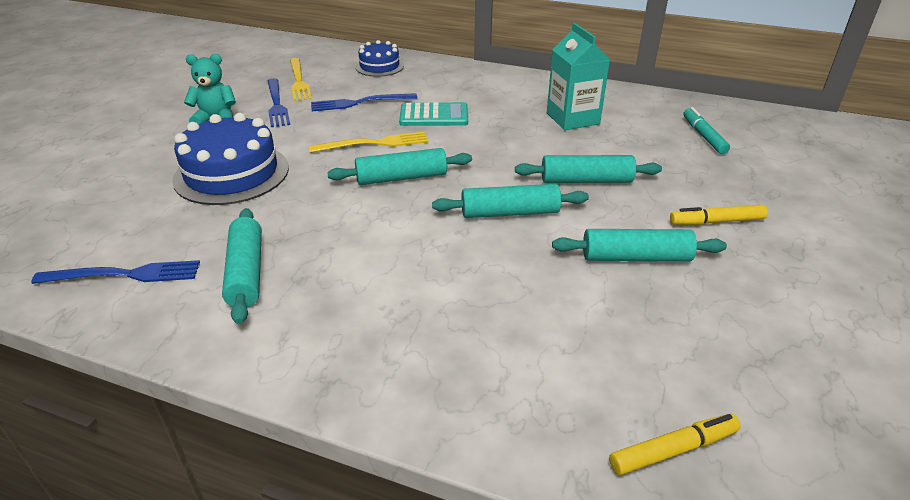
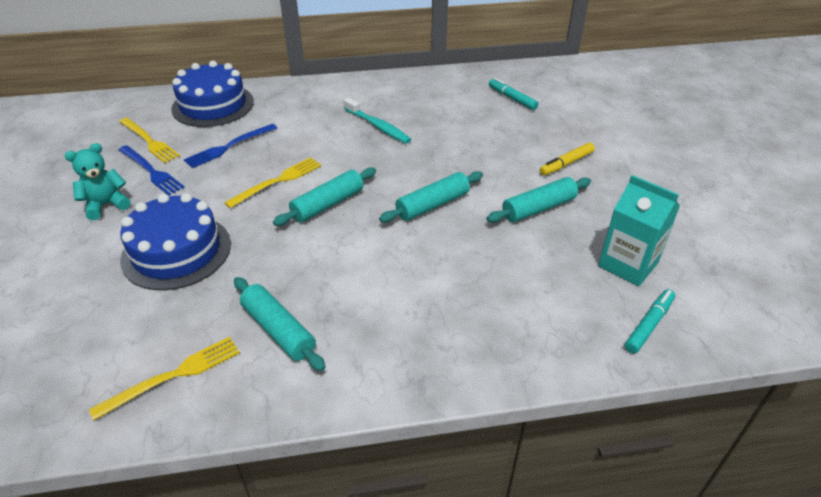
camera: 30 degrees left, 5 degrees up
(124, 275) = (173, 376): blue fork -> yellow fork
(379, 66) = (213, 105): blue cake -> blue cake, size x1.73
(434, 116) = (304, 140): turquoise calculator -> none
(520, 123) = (378, 126): none -> turquoise toothbrush
(572, 118) = (413, 110): turquoise carton -> turquoise carton (628, 264)
(586, 180) = (463, 160): turquoise rolling pin -> none
(672, 450) = (648, 325): yellow marker -> turquoise marker

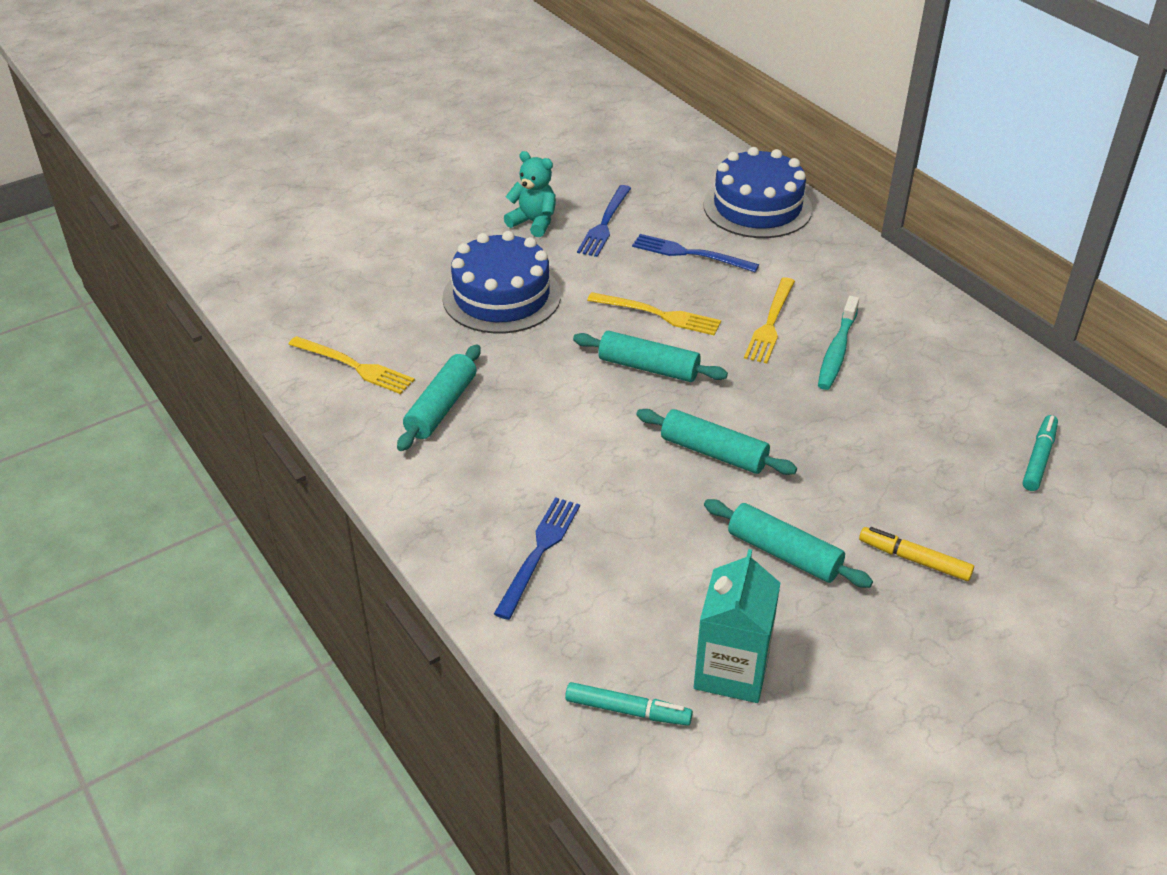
camera: 65 degrees right, 0 degrees up
(149, 141) = (652, 197): yellow fork -> yellow fork (770, 323)
(481, 323) = (539, 553): none -> blue fork

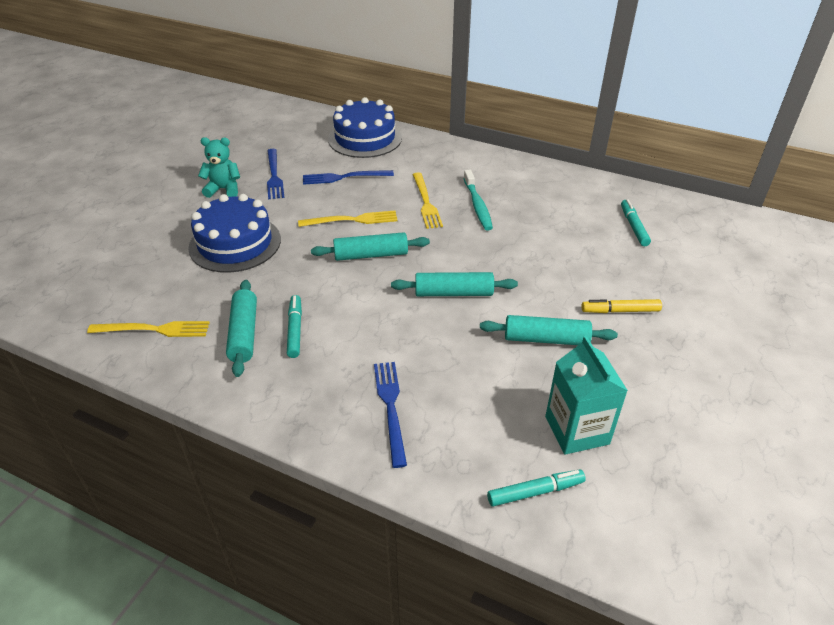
camera: 30 degrees left, 0 degrees up
(497, 424) = (295, 330): none -> turquoise marker

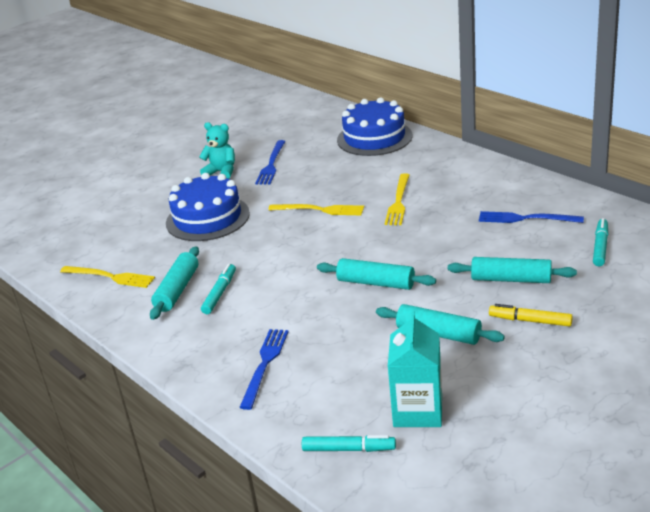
camera: 25 degrees right, 10 degrees down
(344, 177) = (334, 172): blue fork -> blue fork (526, 218)
(371, 255) = (319, 241): turquoise rolling pin -> turquoise rolling pin (511, 279)
(477, 205) = (447, 210): turquoise toothbrush -> none

